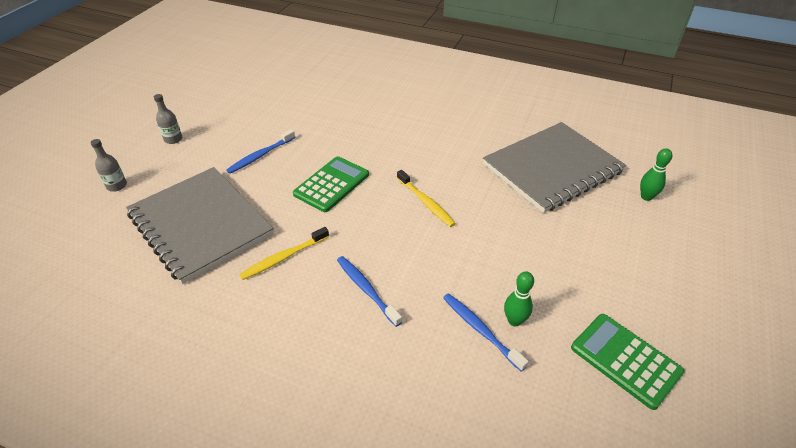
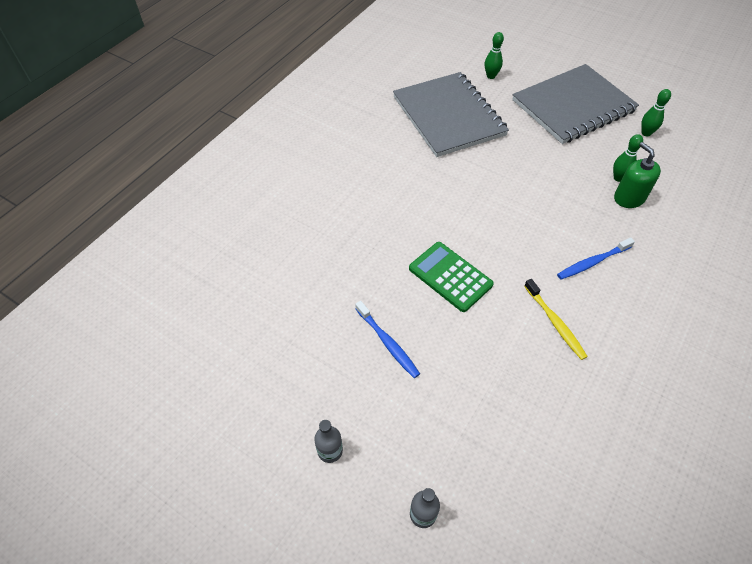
camera: 80 degrees left, 10 degrees up
(200, 224) = (504, 402): grey notebook -> grey notebook (573, 106)
(425, 202) = (485, 207): yellow toothbrush -> none
(480, 330) = (629, 198): blue toothbrush -> green soap dispenser
(625, 360) = (646, 133): green calculator -> green bowling pin

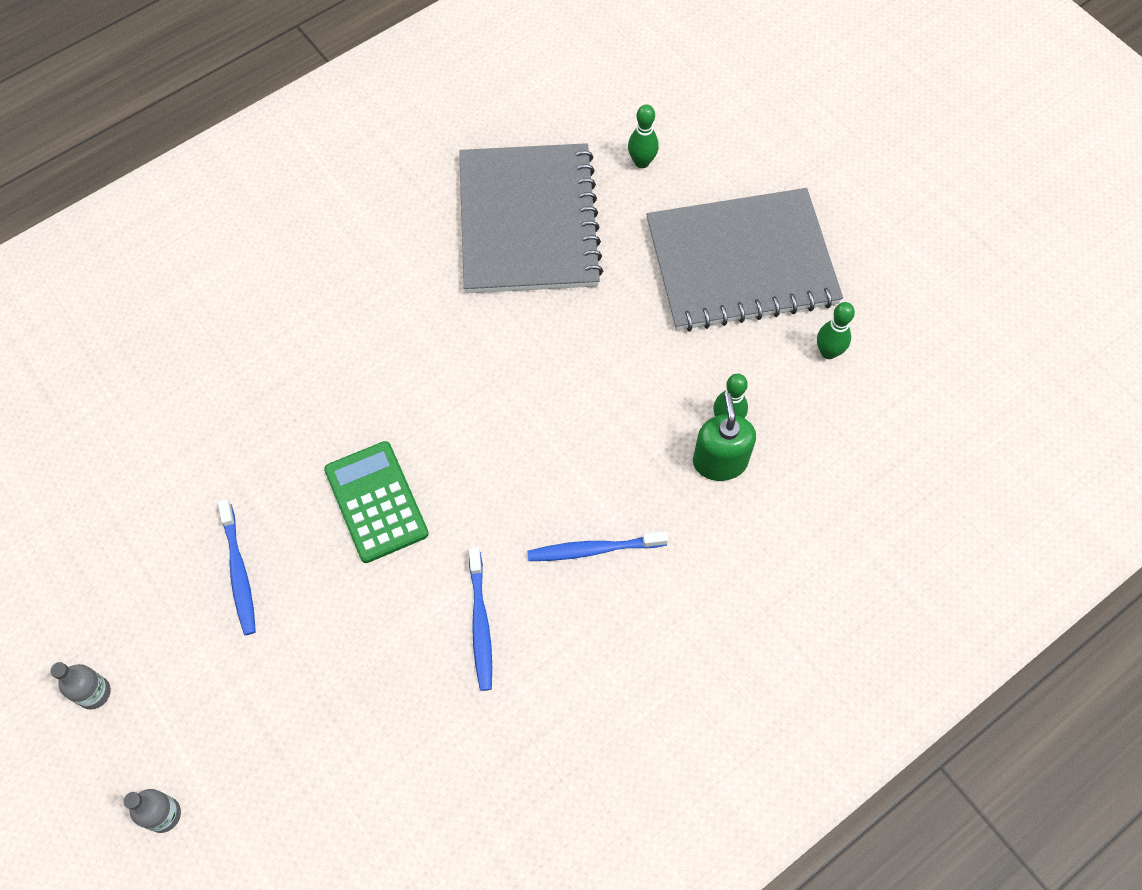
camera: 20 degrees right, 10 degrees up
(555, 322) = (480, 623): yellow toothbrush -> blue toothbrush

